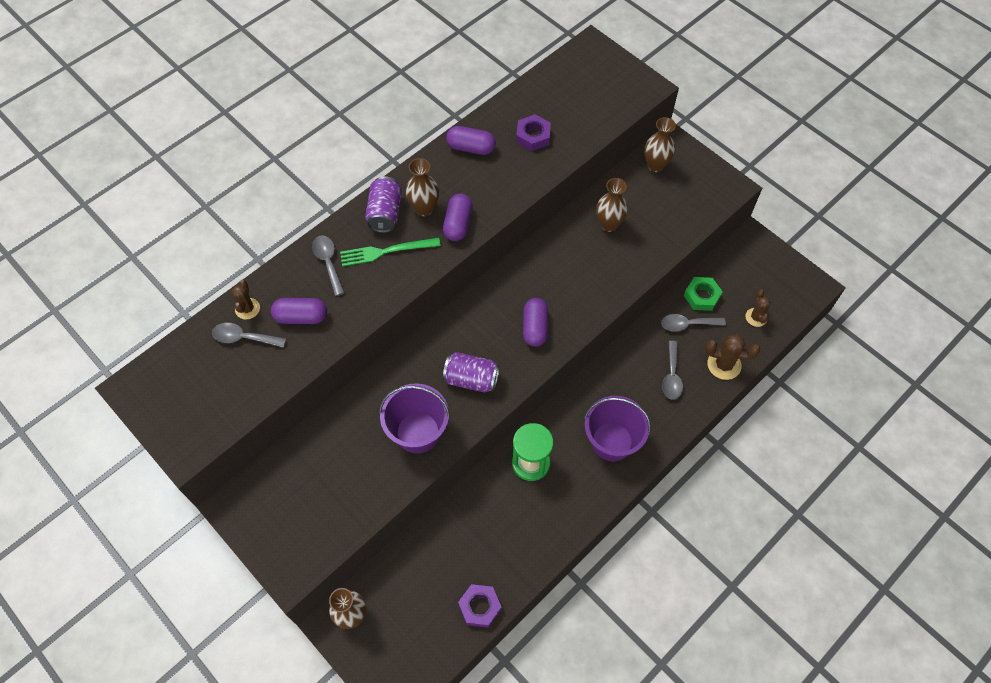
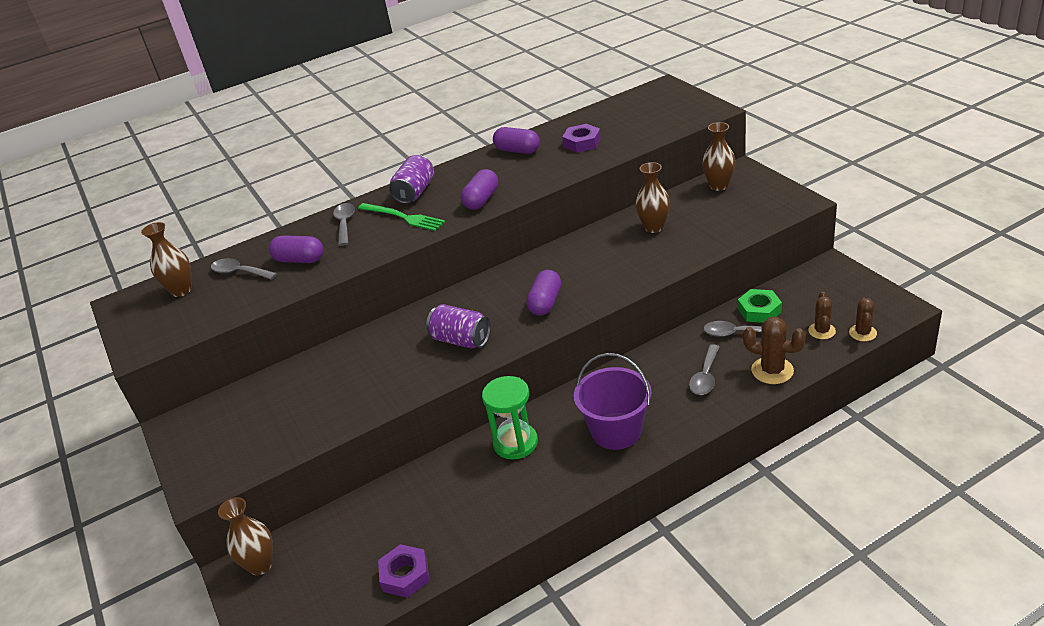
camera: 20 degrees right, 25 degrees down
(247, 309) = (254, 253): brown cactus -> brown cactus (862, 333)
(386, 251) = (403, 217): green fork -> green fork turned 150 degrees counterclockwise
(418, 432) = (386, 380): purple bucket -> none
(424, 208) = (453, 189): brown vase -> brown vase (181, 290)

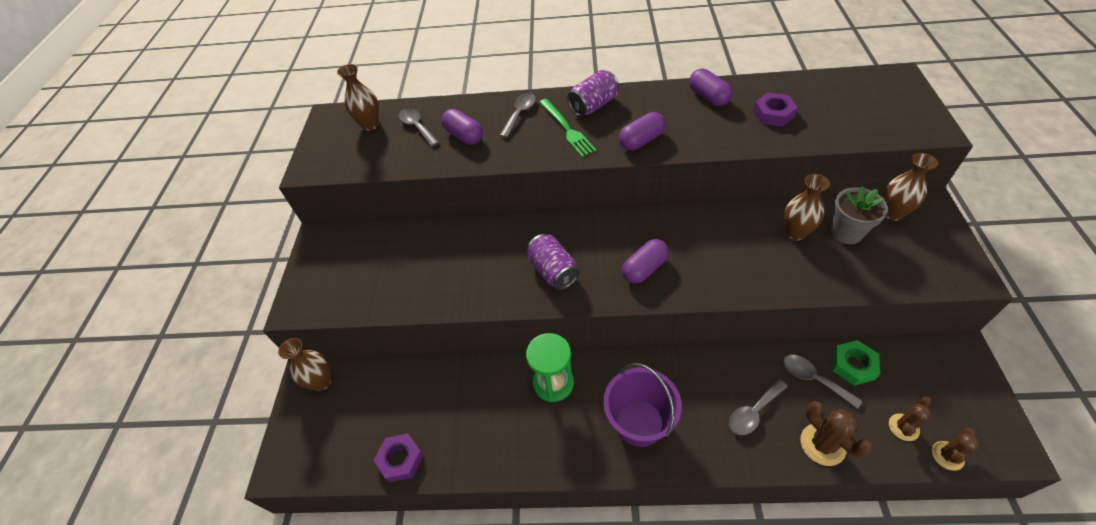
camera: 30 degrees right, 15 degrees up
(693, 211) = (846, 232): none -> grey flower pot

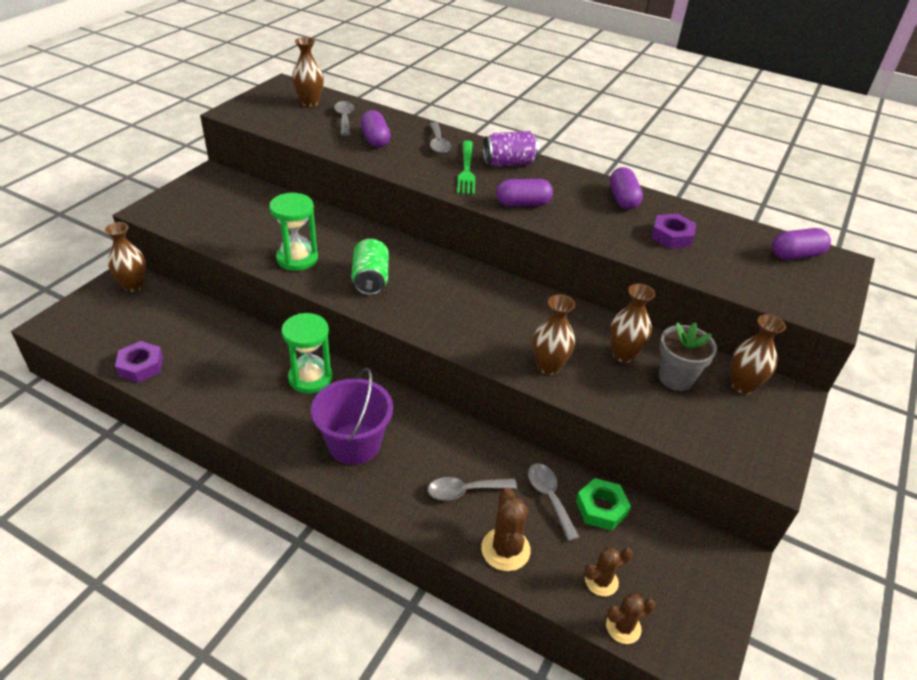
camera: 20 degrees right, 10 degrees down
(474, 284) = (297, 258): none -> green hourglass
(520, 114) = (438, 143): grey spoon -> grey spoon turned 120 degrees clockwise
(553, 271) = (370, 280): purple can -> green can
(644, 269) = (451, 315): purple capsule -> purple capsule (796, 255)
(755, 275) = (548, 366): none -> brown vase

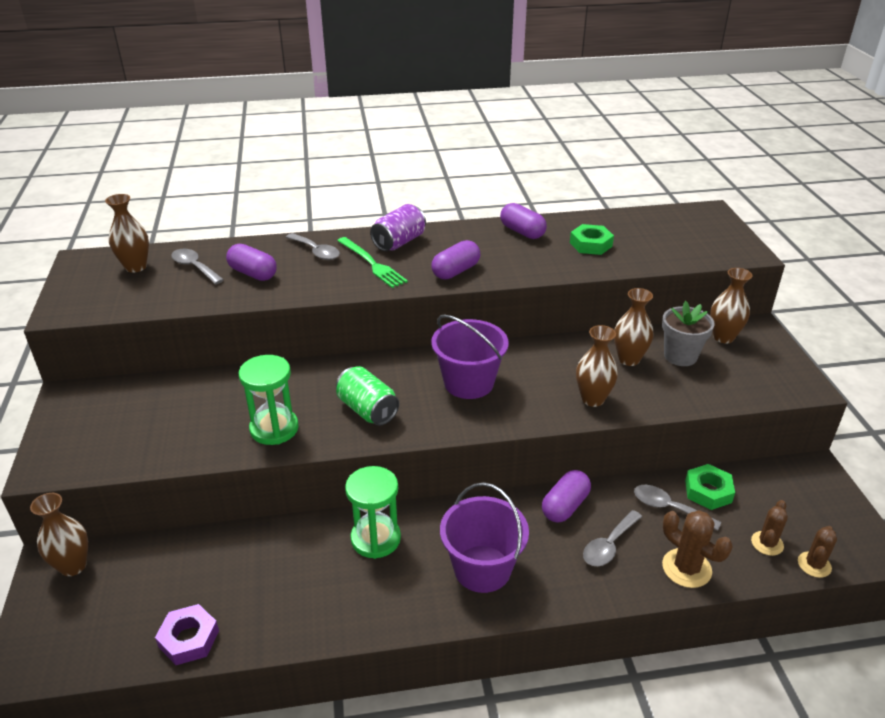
camera: 35 degrees left, 5 degrees down
(466, 300) = (469, 383): none -> purple bucket
(672, 236) = (591, 244): purple nut -> green nut
(796, 255) = (680, 220): purple capsule -> purple capsule (565, 506)

